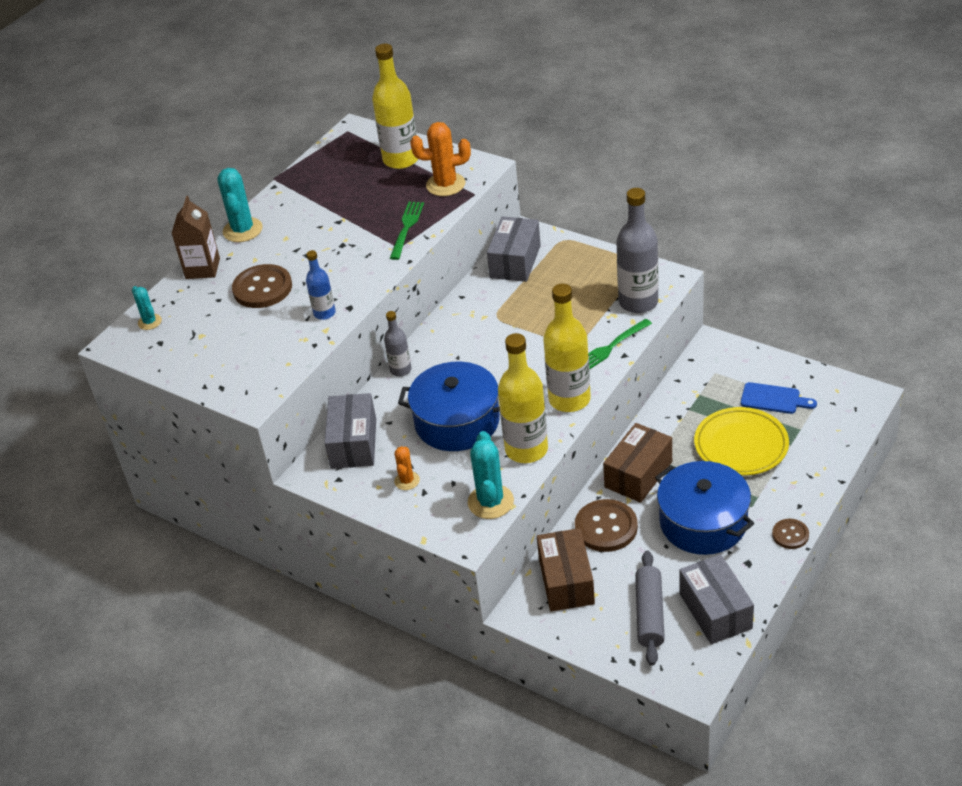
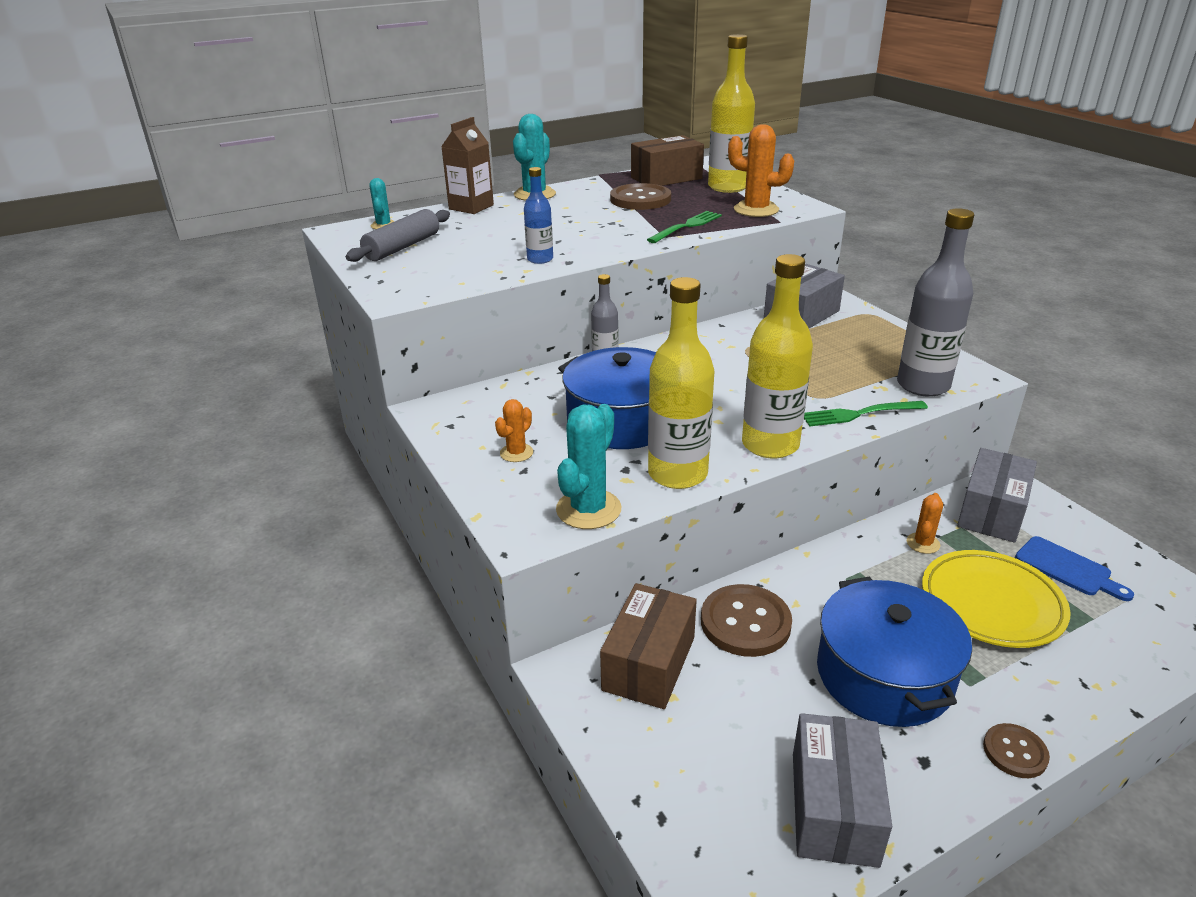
camera: 25 degrees right, 10 degrees down
(262, 288) = (505, 230): brown button -> brown button (640, 199)
(353, 443) = (497, 401): grey box -> grey box (991, 512)
(638, 474) = (827, 581): brown box -> brown box (666, 178)
(649, 614) = (731, 761): grey rolling pin -> grey rolling pin (402, 247)
(682, 419) = (923, 543): none -> orange cactus

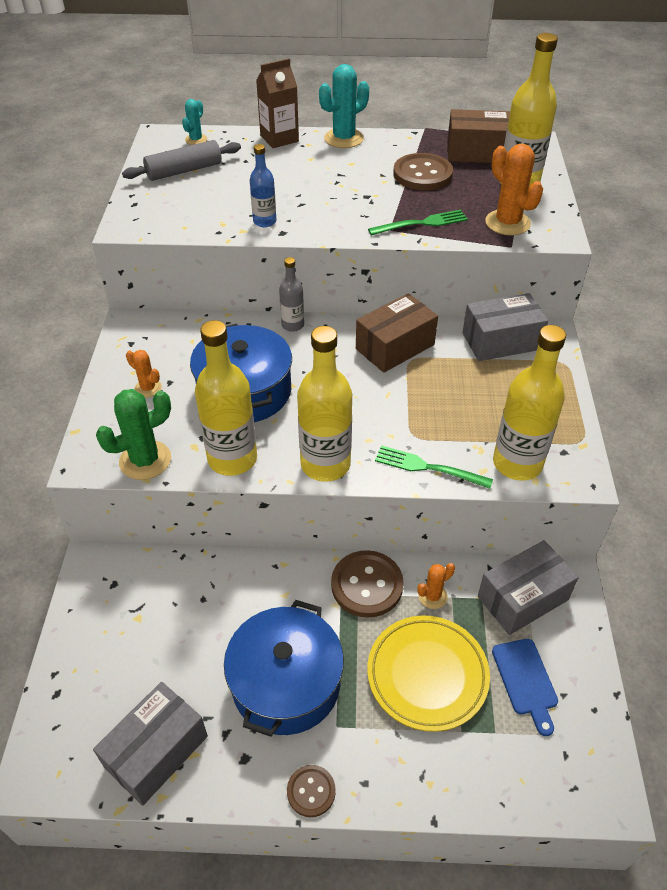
camera: 30 degrees right, 15 degrees up
(516, 453) = (148, 388): orange cactus -> orange cactus turned 60 degrees clockwise
(588, 509) = (145, 460): turquoise cactus -> green cactus
(649, 663) = (146, 586): brown box -> brown box (395, 347)
(745, 622) = (236, 590): brown button -> brown button (367, 585)
(923, 385) = (517, 463): grey bottle -> yellow bottle

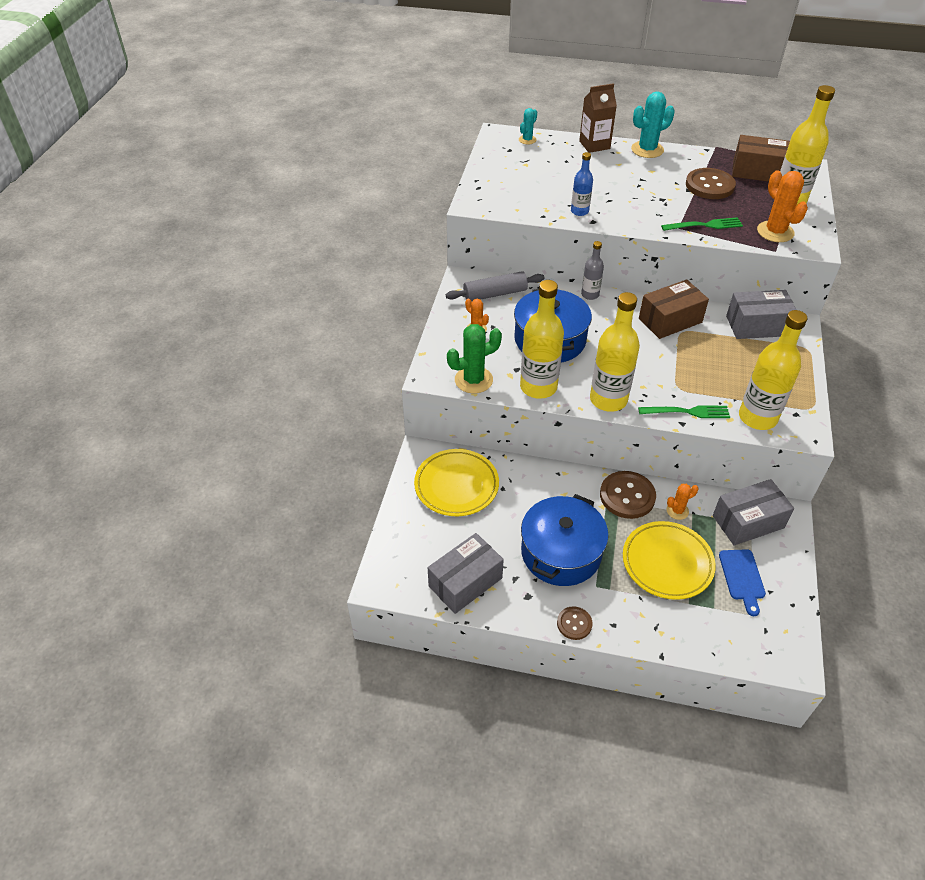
camera: 10 degrees right, 0 degrees up
(140, 604) = (456, 485): none -> yellow plate
(184, 170) = (517, 164): grey rolling pin -> grey rolling pin (495, 294)
(428, 468) = (687, 412): green fork -> green fork turned 150 degrees clockwise

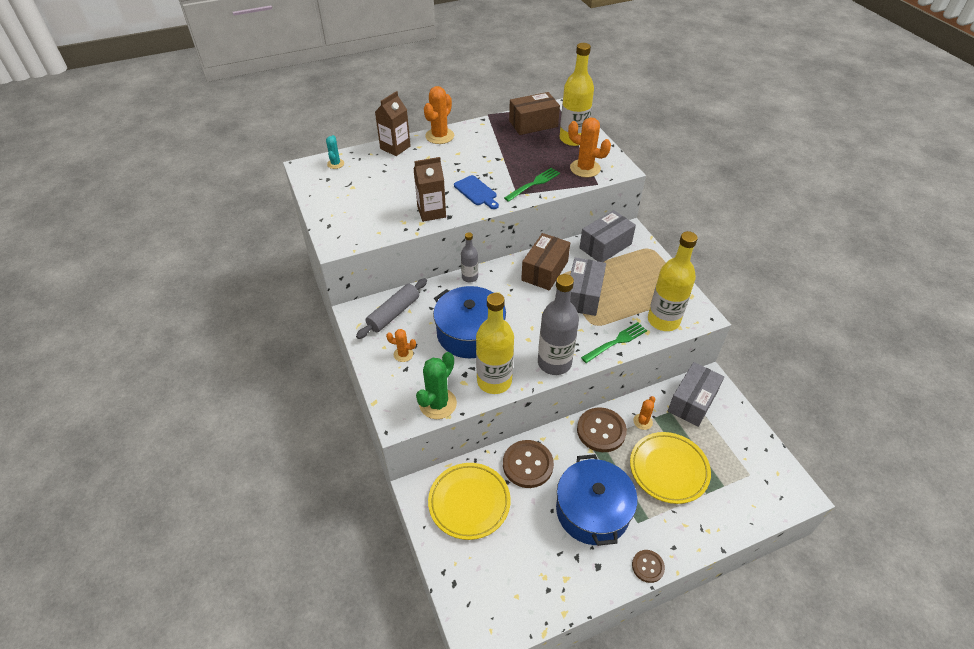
camera: 35 degrees left, 0 degrees up
(465, 582) = (543, 588): grey box -> grey box (583, 296)
(579, 211) = (431, 212): blue bottle -> brown carton
(608, 400) = (554, 363): yellow bottle -> grey bottle
(647, 150) = (439, 136): turquoise cactus -> orange cactus
(709, 185) = (510, 149): brown button -> brown button (528, 465)
(742, 578) = (722, 449): blue cutting board -> blue cutting board (476, 192)

